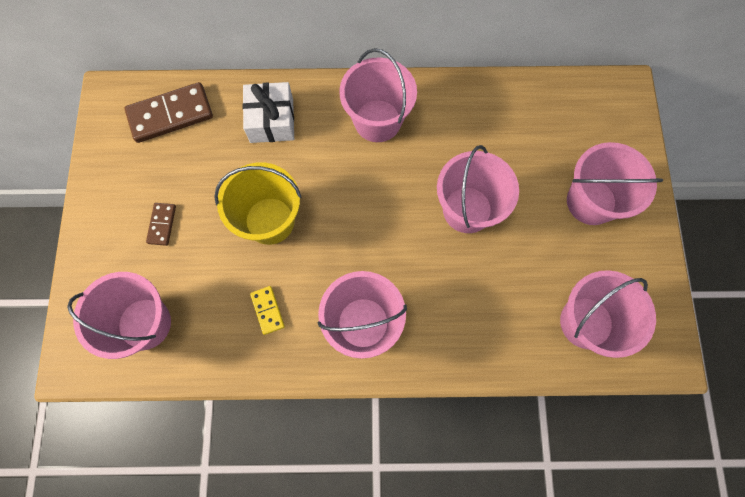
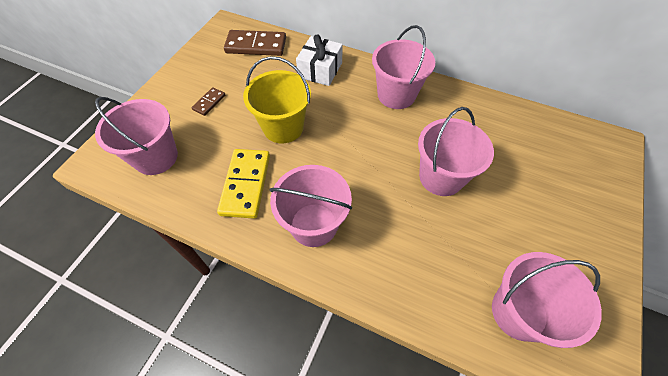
camera: 25 degrees right, 15 degrees down
(267, 310) = (246, 184): yellow domino -> yellow domino, size x1.97
(591, 201) = (557, 212): pink bucket -> none

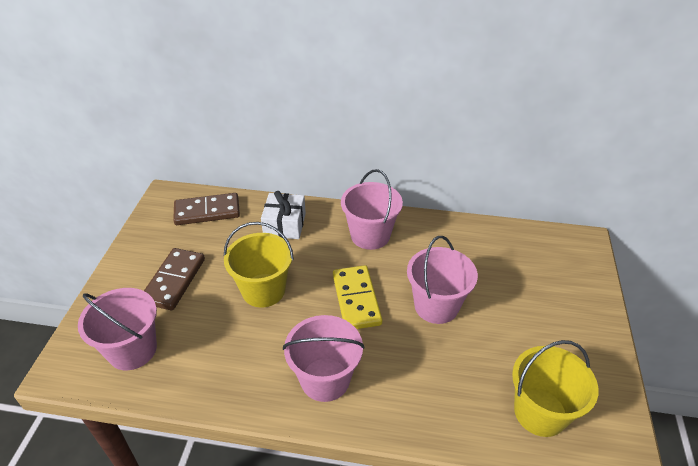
camera: 15 degrees left, 15 degrees down
(209, 102) = (174, 281): brown domino -> brown domino, size x1.97
(246, 184) = (242, 356): yellow domino -> yellow domino (356, 299)
(519, 312) = (540, 412): pink bucket -> yellow bucket

